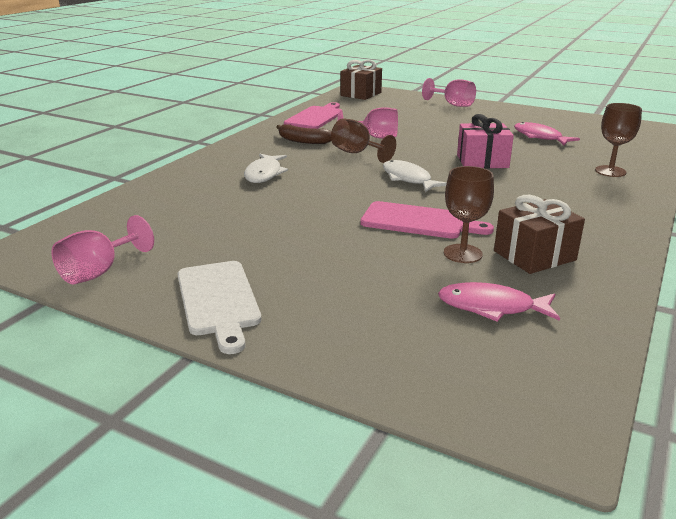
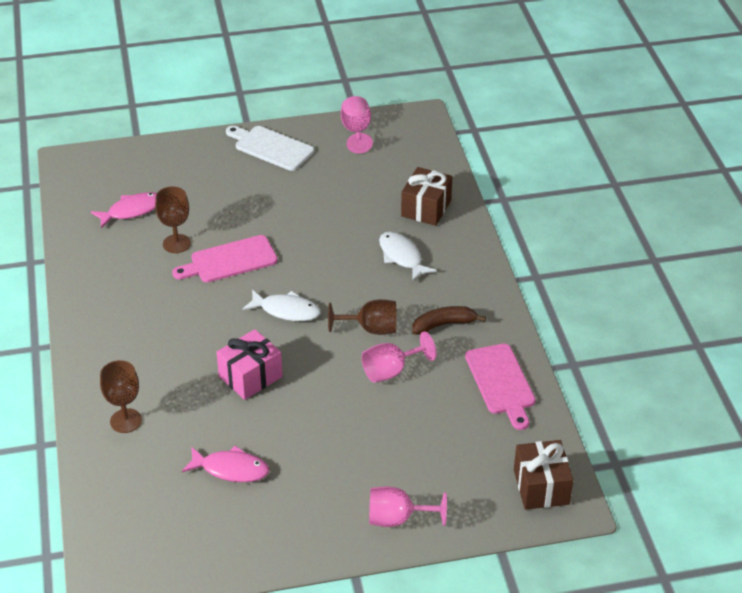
camera: 140 degrees right, 15 degrees up
(534, 255) = (131, 264): brown gift -> brown gift (426, 208)

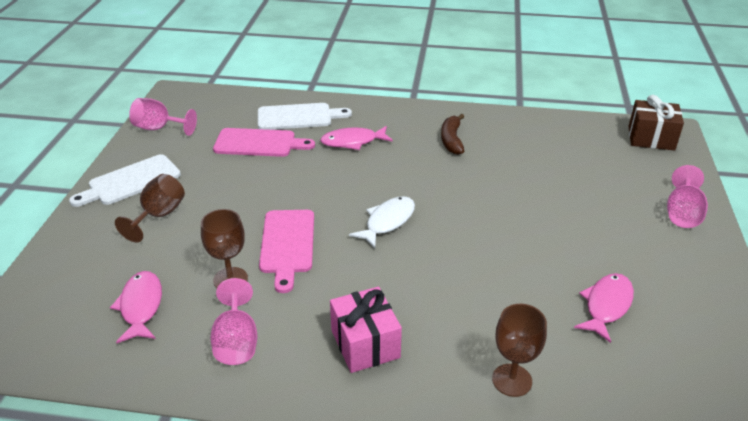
camera: 70 degrees left, 5 degrees down
(250, 376) = (474, 265): pink gift -> pink gift (365, 344)
(371, 329) = (439, 178): brown goblet -> brown goblet (159, 216)
(391, 371) = (498, 178): pink goblet -> pink goblet (236, 341)
(402, 256) = (353, 142): white fish -> pink fish
(426, 208) = (298, 117): brown gift -> white cutting board
(501, 382) = (531, 129): pink cutting board -> pink cutting board (259, 143)

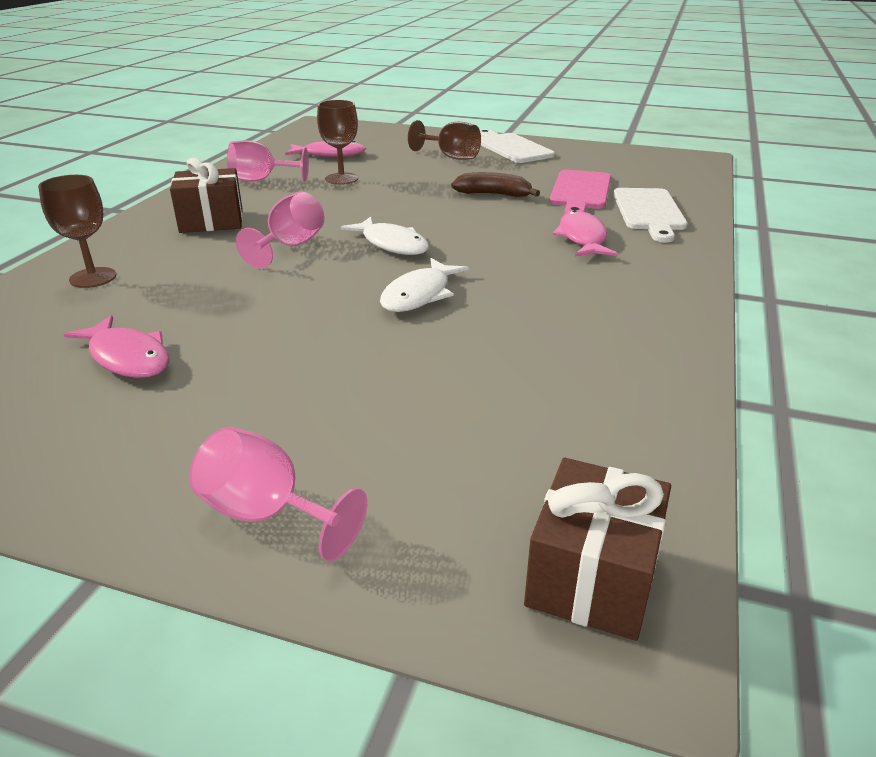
camera: 100 degrees right, 5 degrees down
(159, 128) = (613, 154): pink goblet -> pink goblet (290, 246)
(287, 244) = (378, 199): pink cutting board -> none
(365, 344) = (211, 221): pink gift -> brown gift
(451, 140) = (585, 306): brown banana -> brown banana (493, 194)
(464, 199) = (419, 295): none -> white fish

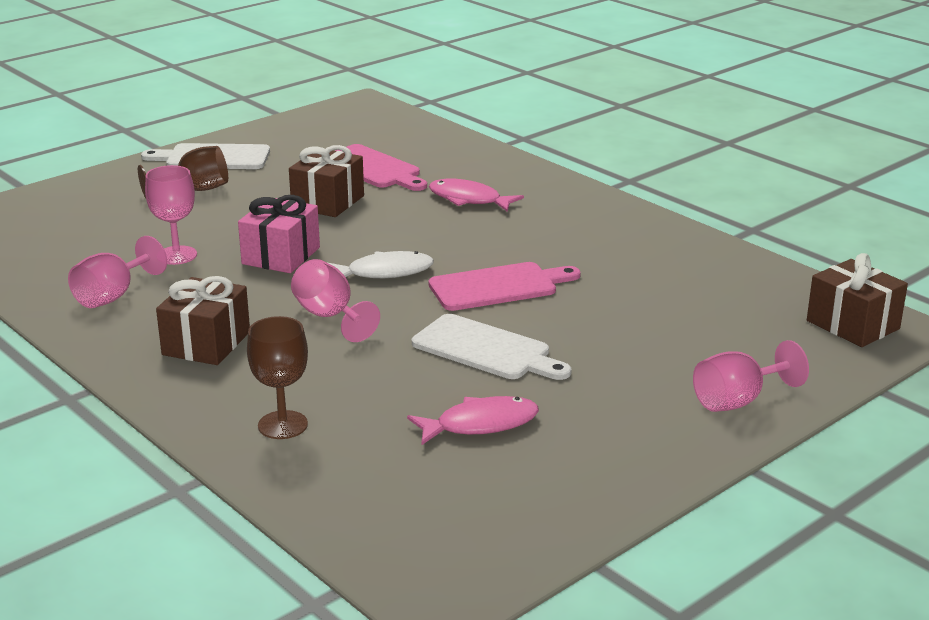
camera: 60 degrees left, 5 degrees down
(330, 154) = (84, 243): pink fish -> none
(341, 179) = (177, 255): brown goblet -> pink goblet
(378, 205) = (281, 256): none -> pink gift
(419, 295) = (498, 286): white fish -> pink cutting board
(493, 194) = (328, 202): brown banana -> brown gift
(649, 212) = (450, 160): white cutting board -> white cutting board (486, 349)

